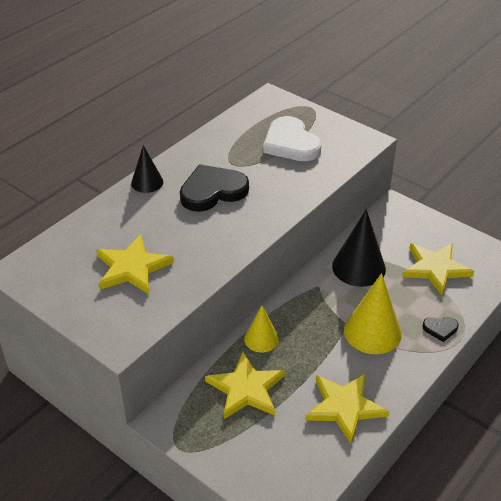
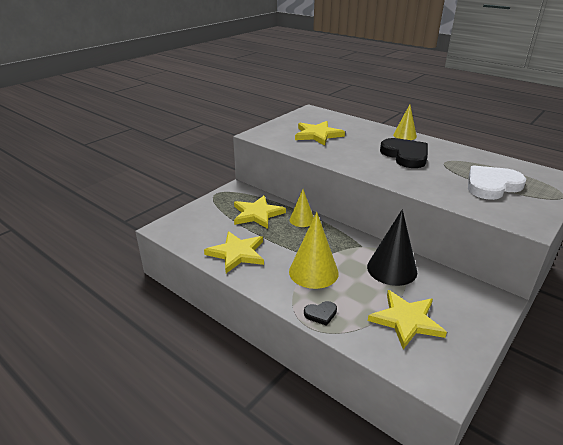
camera: 90 degrees right, 10 degrees down
(147, 182) = (404, 135): black cone -> yellow cone
(440, 329) = (321, 314): black heart -> black heart turned 105 degrees counterclockwise

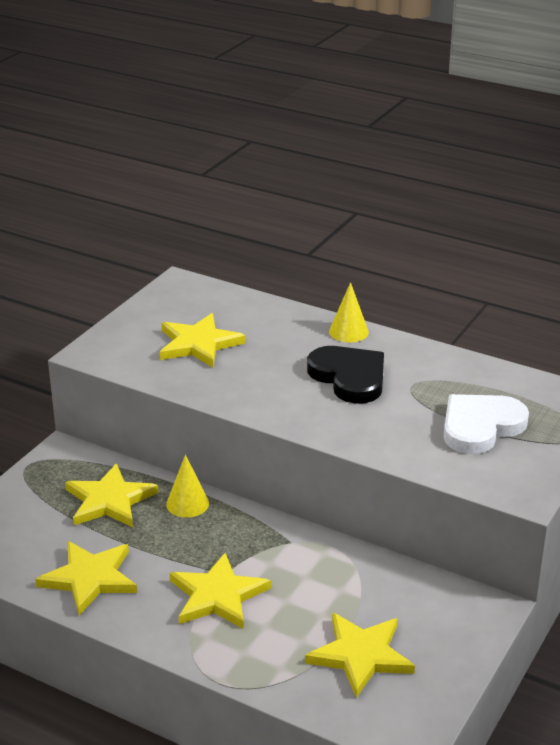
camera: 10 degrees left, 0 degrees up
(313, 272) = (218, 596): yellow cone -> yellow star
(321, 314) = (236, 662): black heart -> none
(392, 269) = (338, 577): black cone -> none

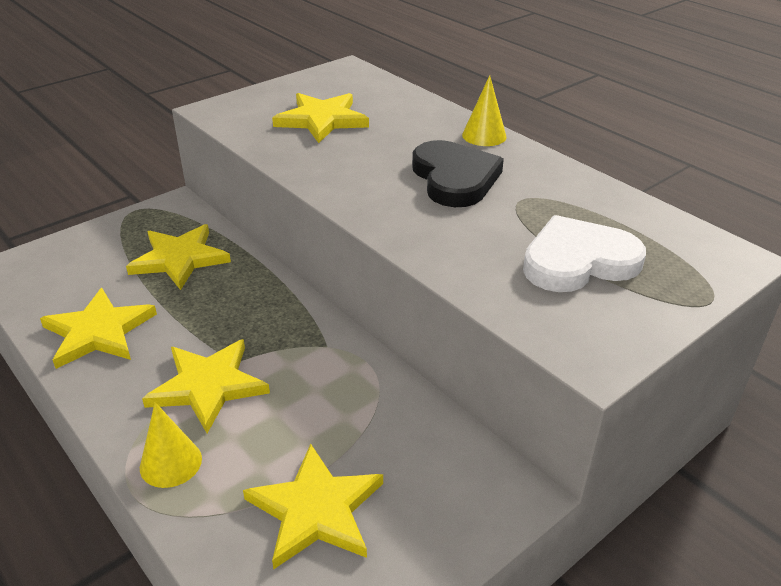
camera: 20 degrees right, 5 degrees up
(187, 503) = (250, 279): yellow cone -> yellow cone (171, 463)

